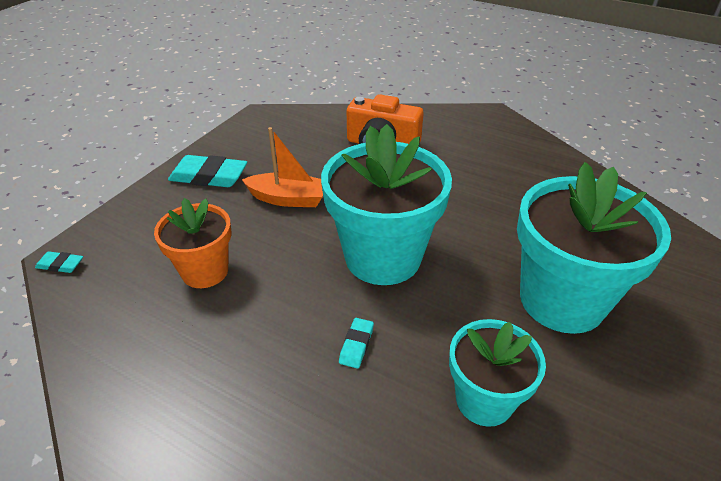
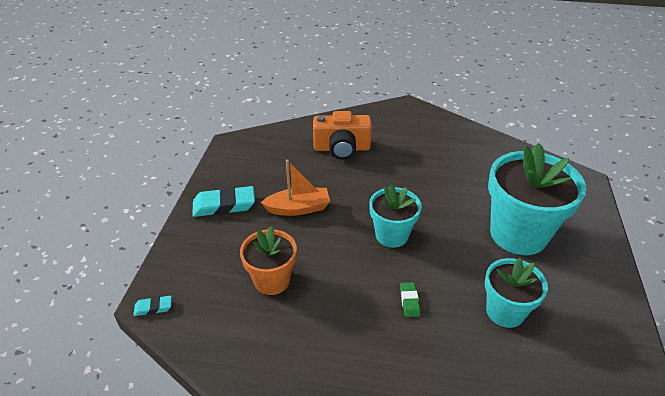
camera: 20 degrees left, 0 degrees up
(356, 345) = (409, 301): turquoise eraser -> green eraser
(383, 257) = (391, 235): turquoise flower pot -> turquoise flower pot, size x0.59

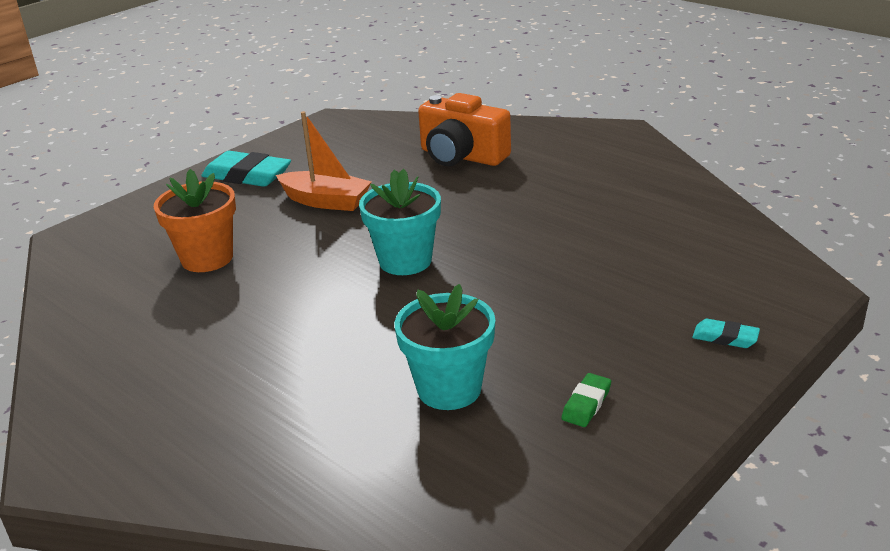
camera: 35 degrees right, 10 degrees down
(153, 307) = (66, 242): turquoise eraser -> turquoise eraser (725, 338)
(409, 301) = (336, 332): green eraser -> green eraser (586, 404)
(518, 234) = (592, 315): turquoise flower pot -> none

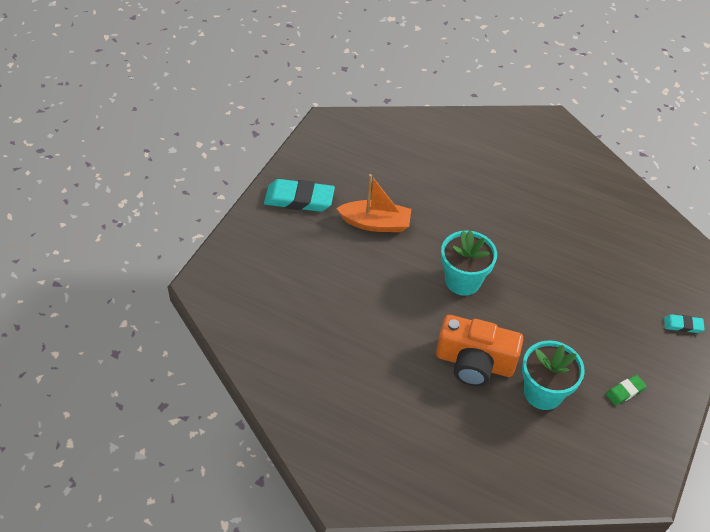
camera: 20 degrees left, 20 degrees up
(207, 258) = (323, 295): orange flower pot -> none
(461, 156) = (449, 161): orange camera -> orange camera (474, 363)
(586, 404) = (625, 392): green eraser -> green eraser turned 45 degrees clockwise

